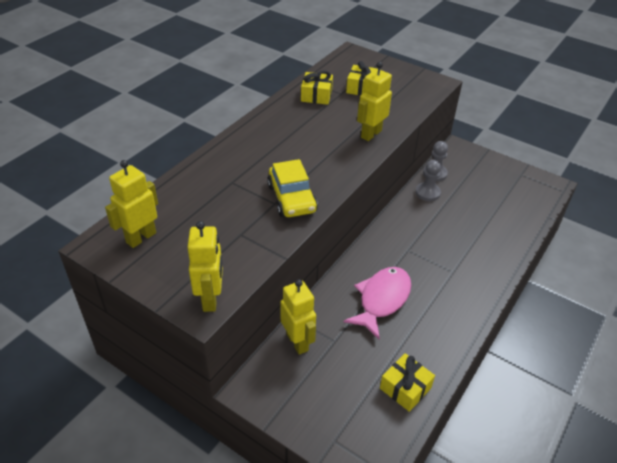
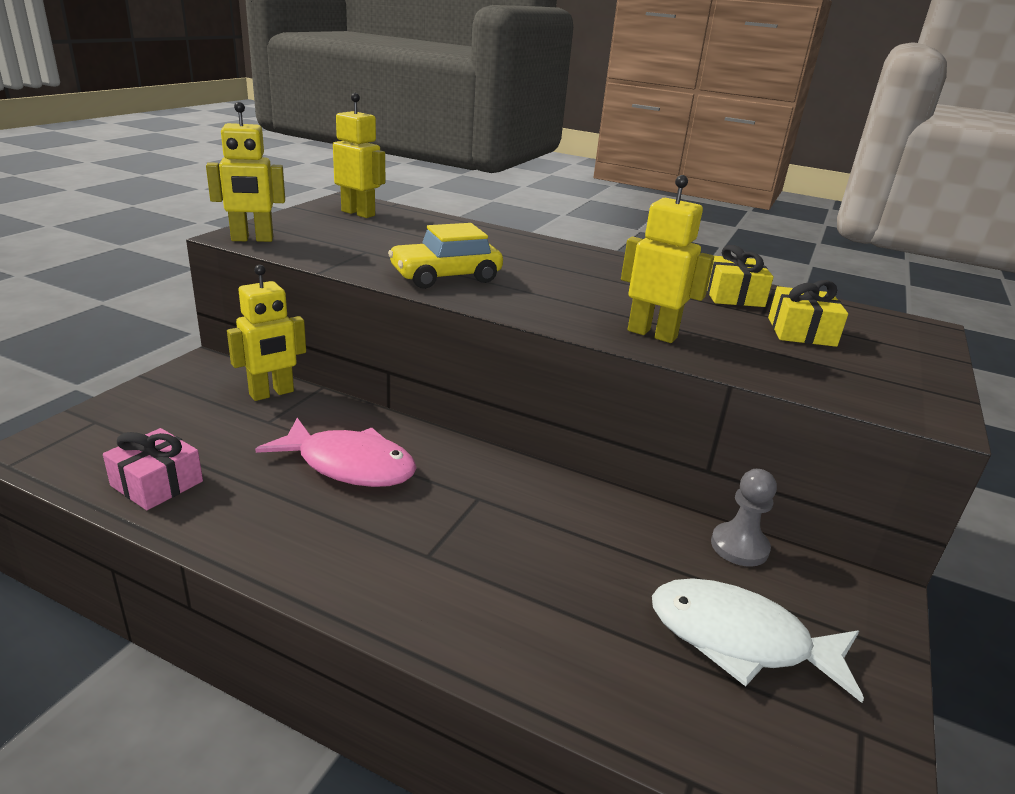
camera: 80 degrees right, 15 degrees down
(405, 388) = (157, 483): yellow gift -> pink gift
(427, 193) = (663, 532): grey pawn -> none
(487, 189) = (740, 640): none -> white fish

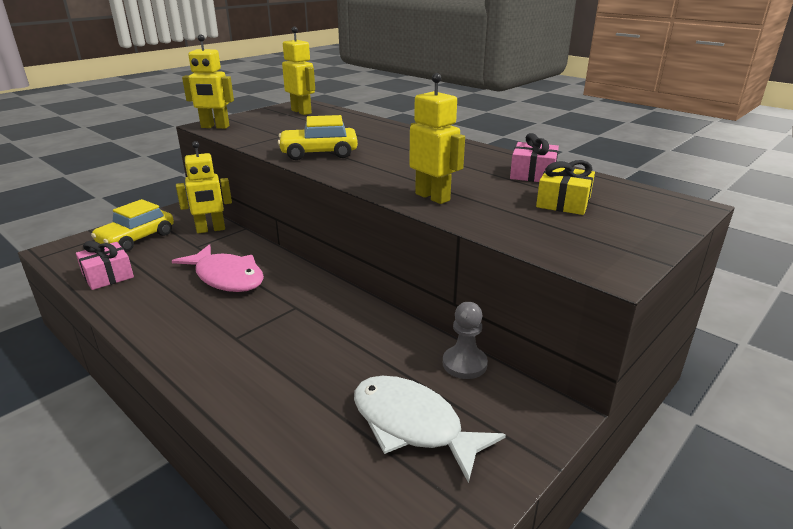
camera: 20 degrees right, 0 degrees up
(161, 417) = (136, 238): none -> yellow car
(733, 295) = (533, 174): yellow gift -> pink gift

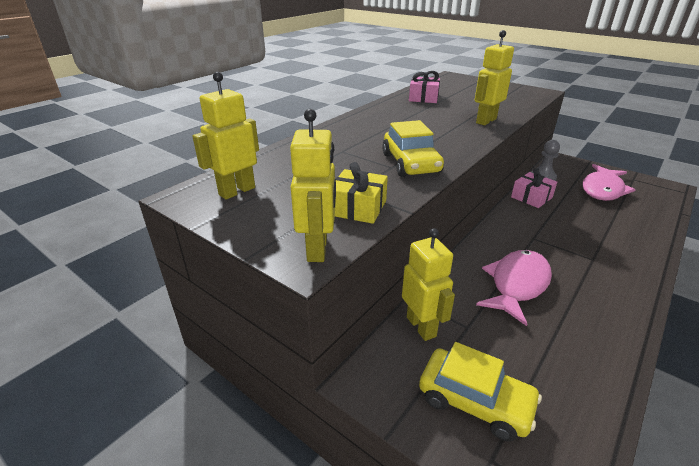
camera: 95 degrees left, 5 degrees up
(108, 275) = (576, 388): pink gift -> pink gift (531, 197)
(413, 425) = (602, 189): white fish -> pink fish
(563, 202) = (467, 94): yellow gift -> yellow gift (358, 208)

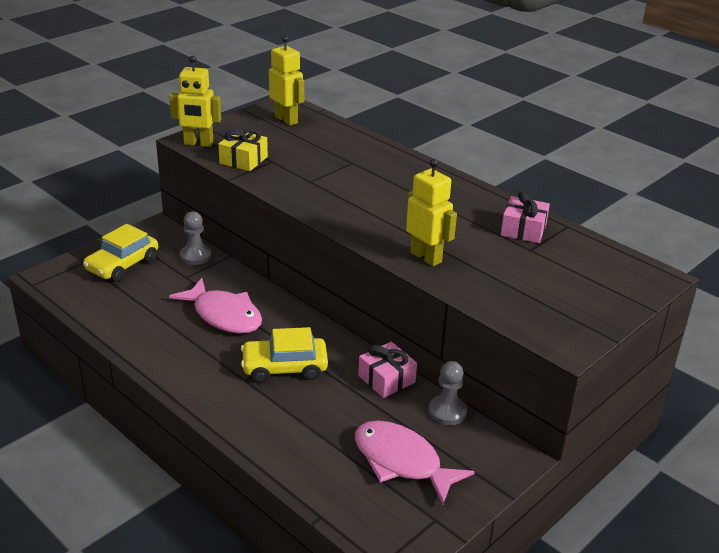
camera: 95 degrees right, 0 degrees up
(410, 163) = (314, 191): yellow car -> yellow car (284, 367)
(421, 326) = (195, 256): yellow robot -> grey pawn

